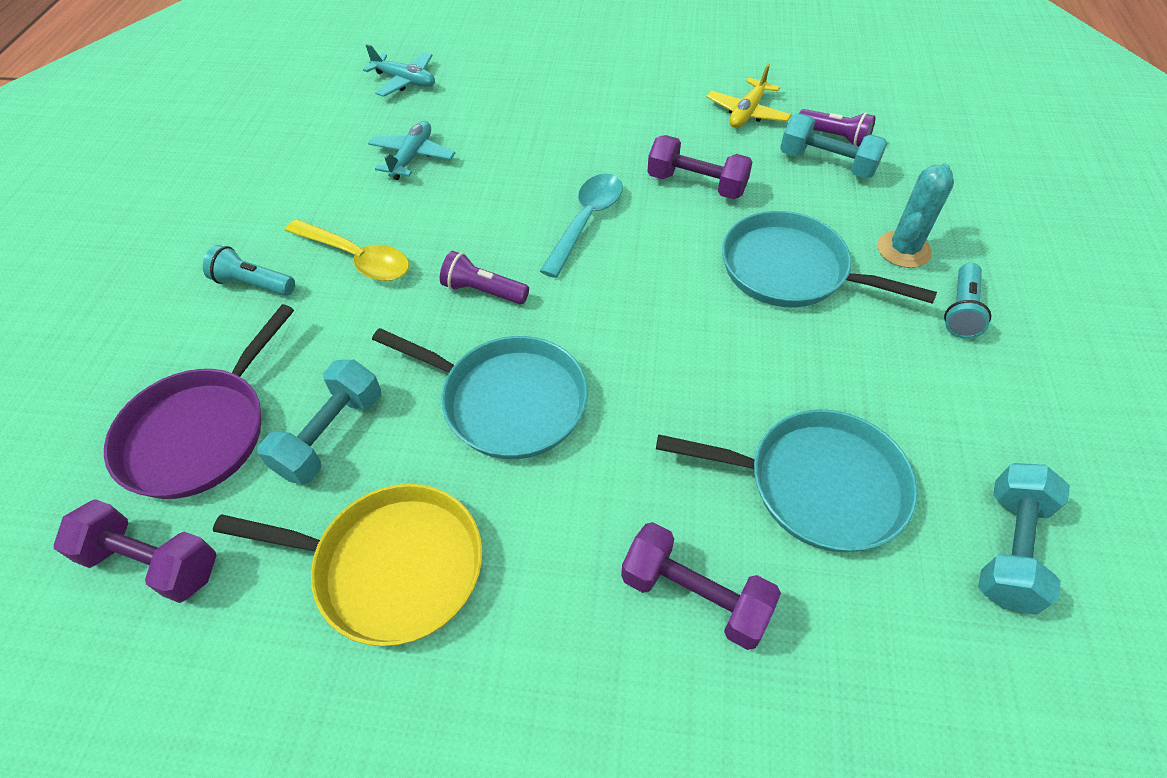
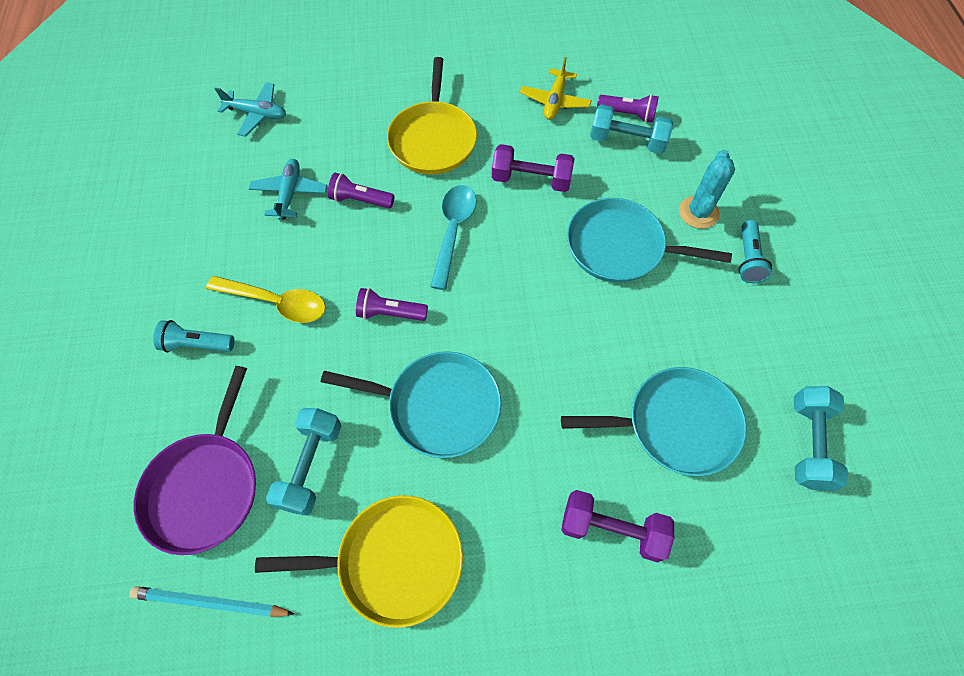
camera: 15 degrees left, 10 degrees up
(152, 562) = (210, 603): purple dumbbell -> turquoise pencil
(488, 175) = (360, 200): none -> purple flashlight
(591, 129) = (433, 139): none -> yellow pan

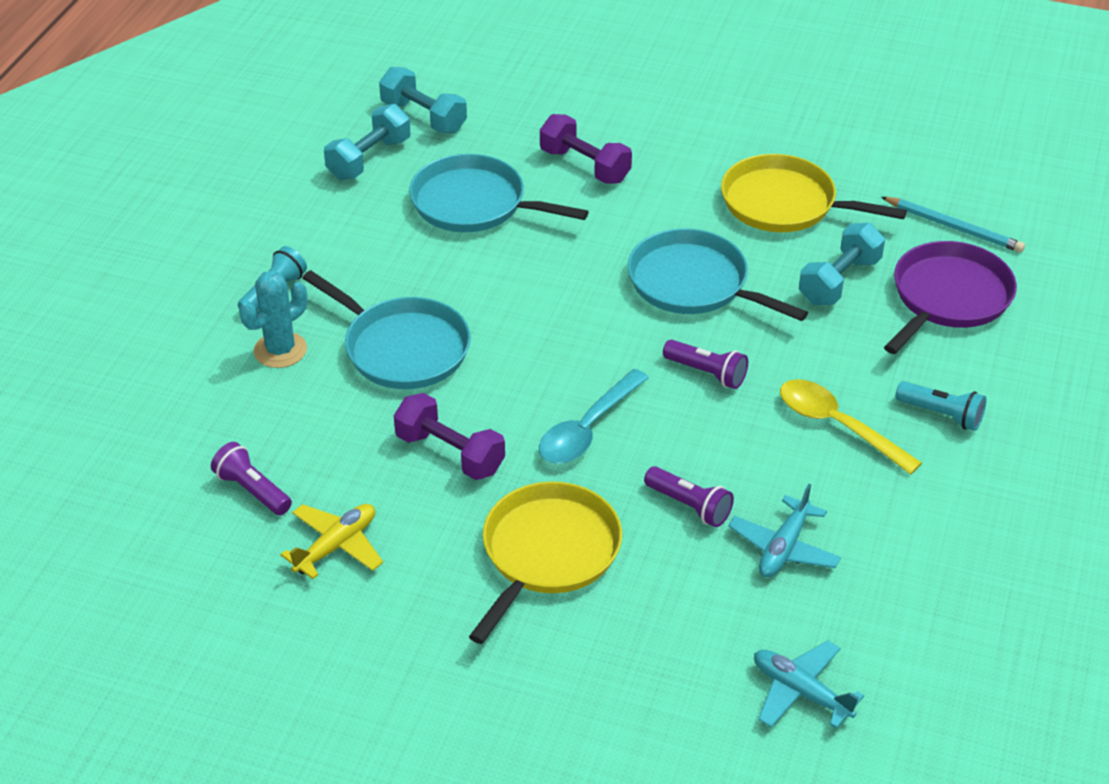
camera: 155 degrees left, 20 degrees down
(627, 141) = (287, 456): turquoise dumbbell -> turquoise dumbbell (423, 117)

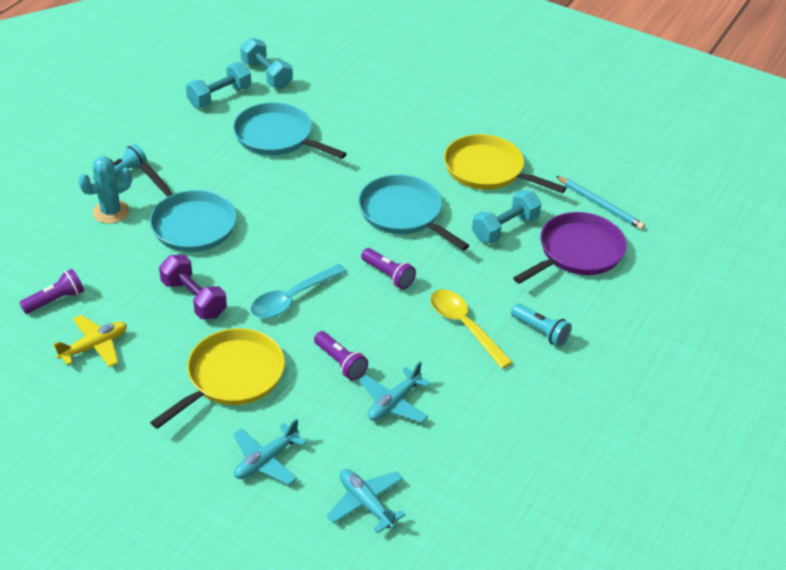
camera: 10 degrees right, 0 degrees up
(252, 490) = (55, 300): purple flashlight -> purple flashlight turned 90 degrees clockwise
(585, 166) = (361, 123): purple dumbbell -> none
(641, 660) = (266, 460): none -> turquoise plane

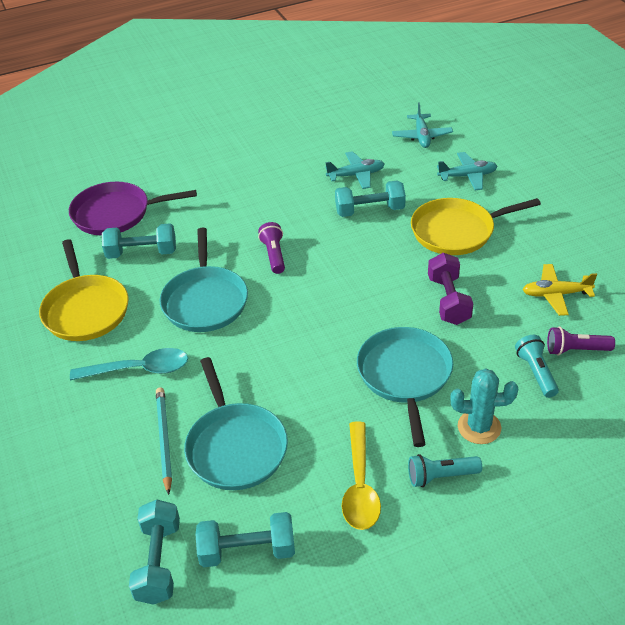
camera: 140 degrees left, 0 degrees up
(292, 298) = (366, 268): turquoise spoon -> turquoise spoon (138, 369)
(340, 362) = (370, 210): purple flashlight -> turquoise dumbbell
(465, 326) = (259, 199): yellow spoon -> yellow spoon (360, 485)
(540, 331) = (213, 177): turquoise flashlight -> turquoise flashlight (536, 372)
(600, 205) = (45, 240): turquoise pencil -> turquoise pencil (164, 439)

